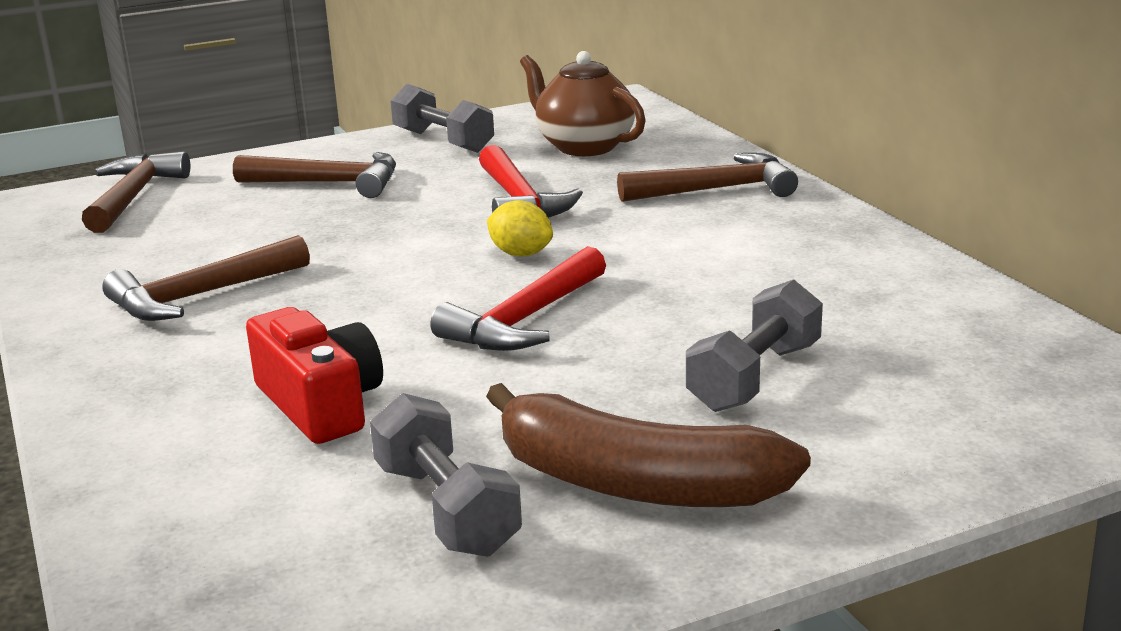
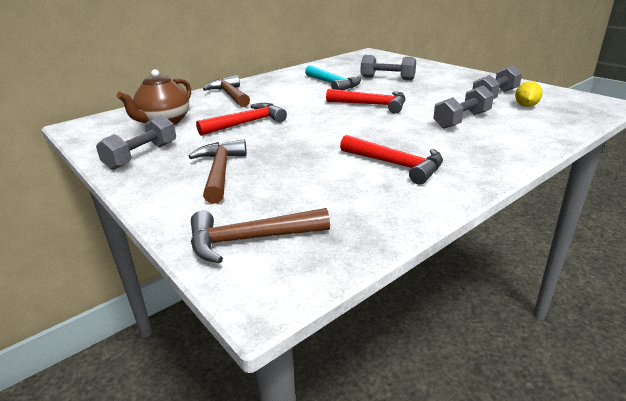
camera: 105 degrees left, 5 degrees up
(200, 296) = (396, 165): brown hammer -> red hammer
(320, 404) = (462, 120): red camera -> grey dumbbell
(521, 254) = (311, 114): yellow lemon -> yellow lemon (526, 106)
(635, 484) = (457, 82): brown banana -> none
(738, 296) = (333, 84): none -> turquoise hammer

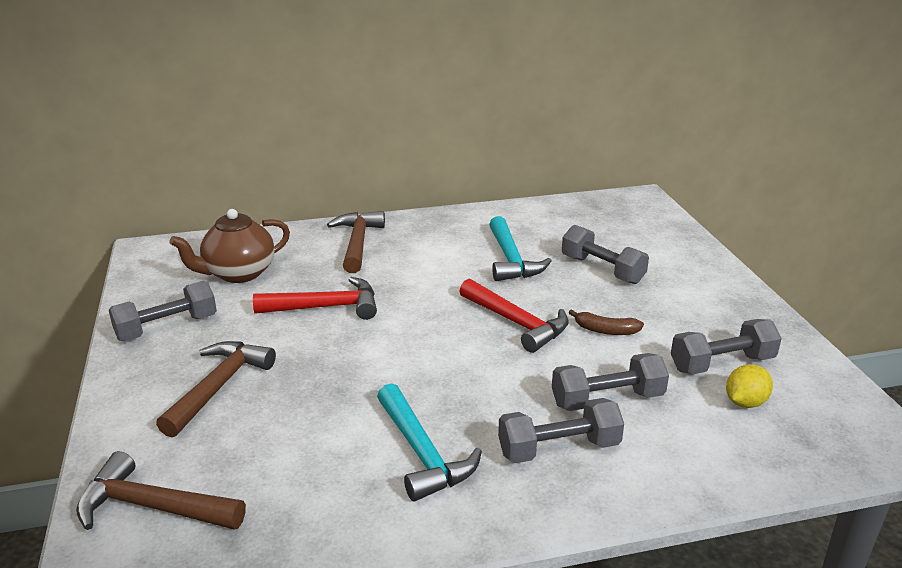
camera: 25 degrees right, 0 degrees up
(396, 165) = (422, 454): red hammer -> turquoise hammer
(422, 97) = (606, 330): none -> brown banana
(466, 143) = (558, 448): none -> grey dumbbell

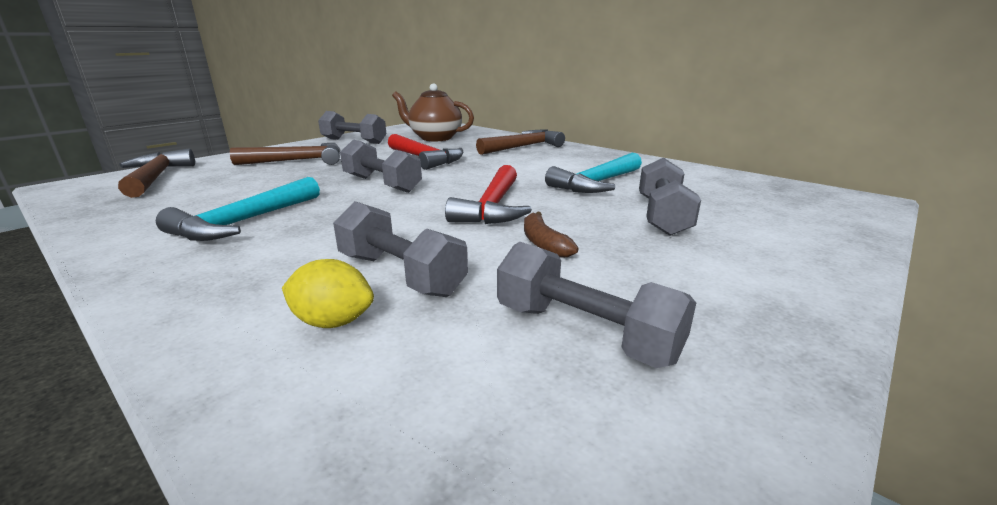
camera: 55 degrees right, 5 degrees down
(558, 448) = (281, 271): grey dumbbell -> grey dumbbell (382, 184)
(745, 402) = (501, 380): yellow lemon -> yellow lemon (333, 322)

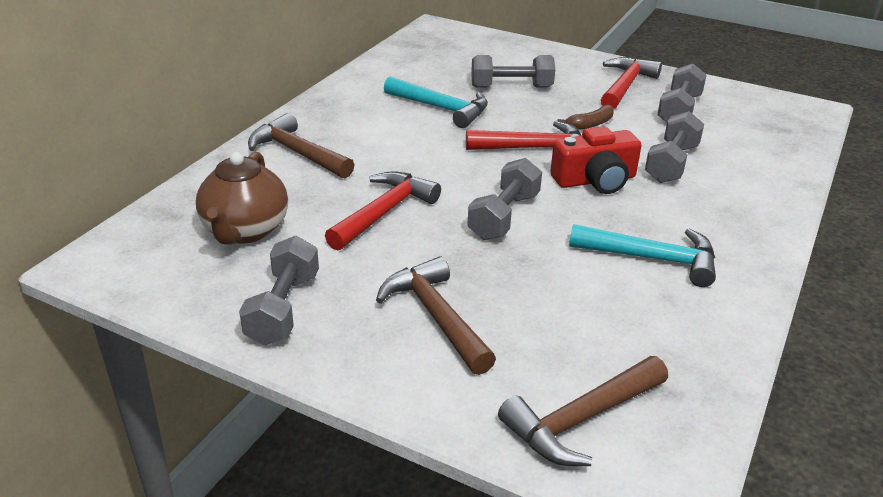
camera: 105 degrees left, 10 degrees up
(333, 322) = (732, 171): yellow lemon -> none
(403, 223) = (595, 180): none -> red camera
(698, 299) = (625, 86): none -> red hammer

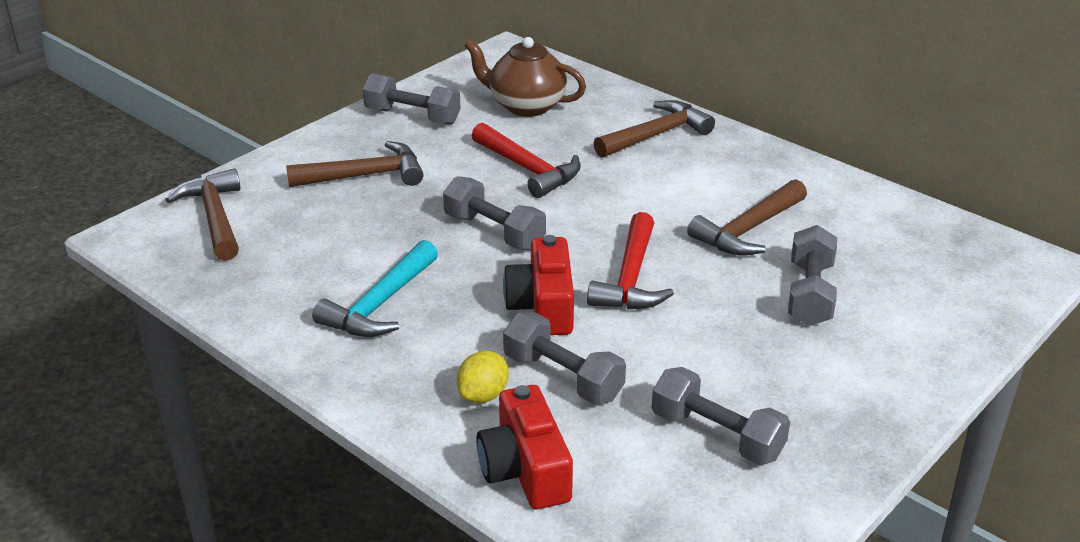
camera: 105 degrees right, 0 degrees up
(442, 108) = (748, 230): turquoise hammer -> brown hammer
(590, 124) = (686, 337): brown banana -> none
(625, 86) = (810, 404): red hammer -> none
(718, 191) = (483, 395): none -> yellow lemon
(771, 167) = (525, 469): none -> red camera

